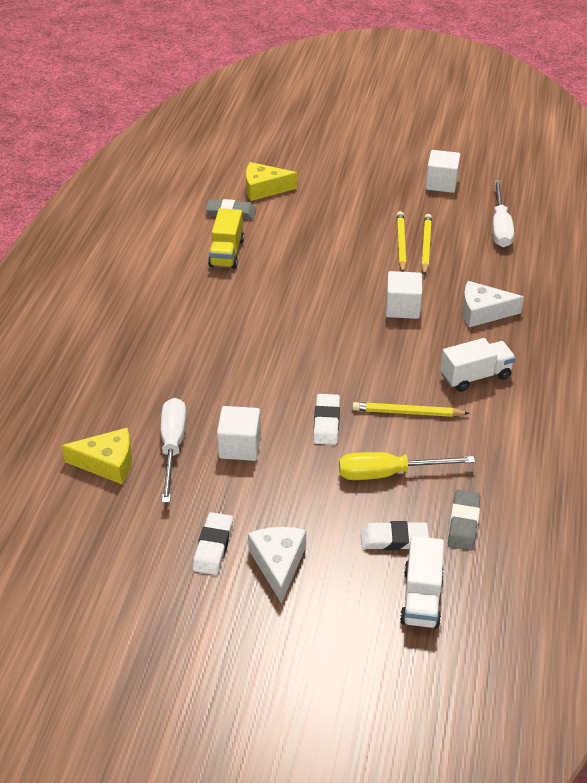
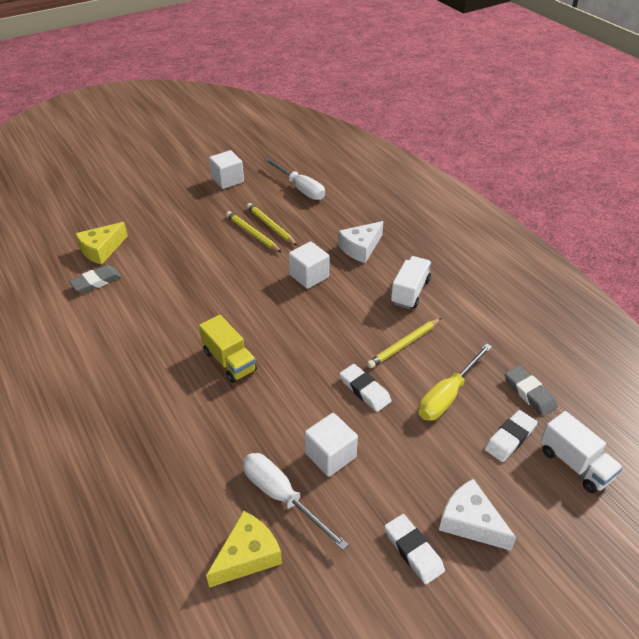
camera: 45 degrees left, 0 degrees up
(226, 253) = (131, 314): yellow truck -> yellow truck (229, 361)

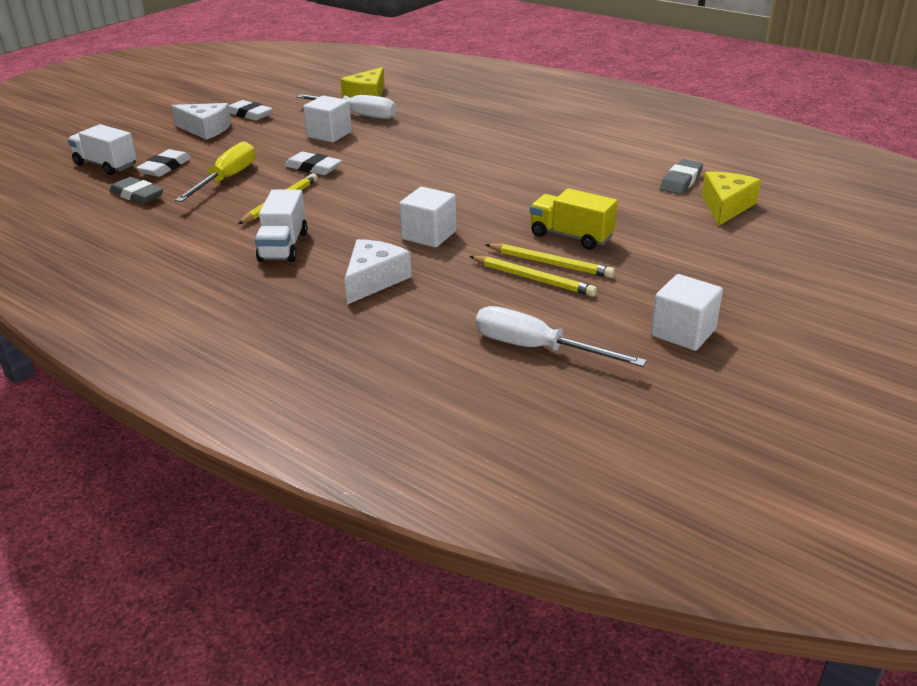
camera: 160 degrees right, 10 degrees down
(229, 361) = (462, 160): yellow truck -> yellow truck (571, 236)

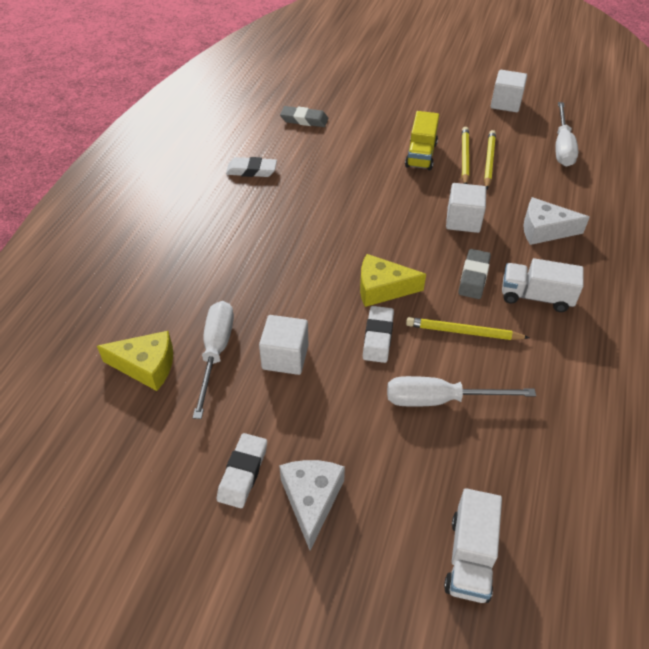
camera: 110 degrees left, 15 degrees up
(137, 195) = (520, 466): grey eraser -> grey eraser (473, 277)
(165, 167) = (442, 480): white eraser -> white eraser (251, 170)
(227, 179) = (440, 400): yellow screwdriver -> white screwdriver
(283, 246) = (536, 297): white truck -> white truck turned 150 degrees counterclockwise
(726, 206) = (337, 100): yellow cheese -> yellow cheese (382, 288)

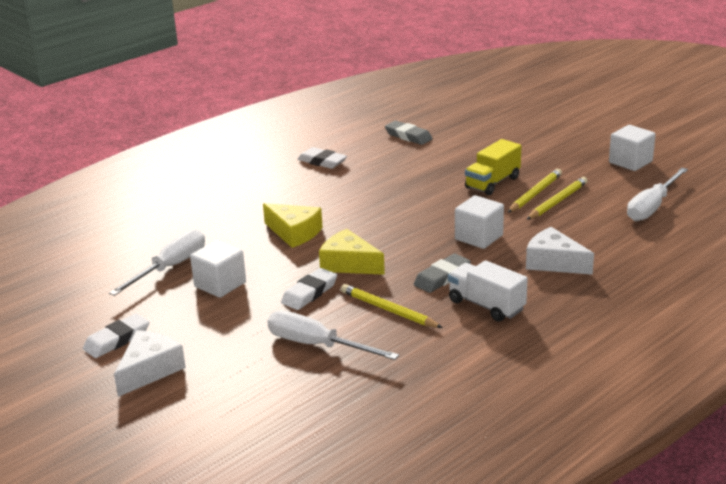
camera: 30 degrees right, 20 degrees down
(146, 366) = (112, 261): yellow cheese -> yellow cheese (294, 233)
(470, 557) = (232, 441): white truck -> none

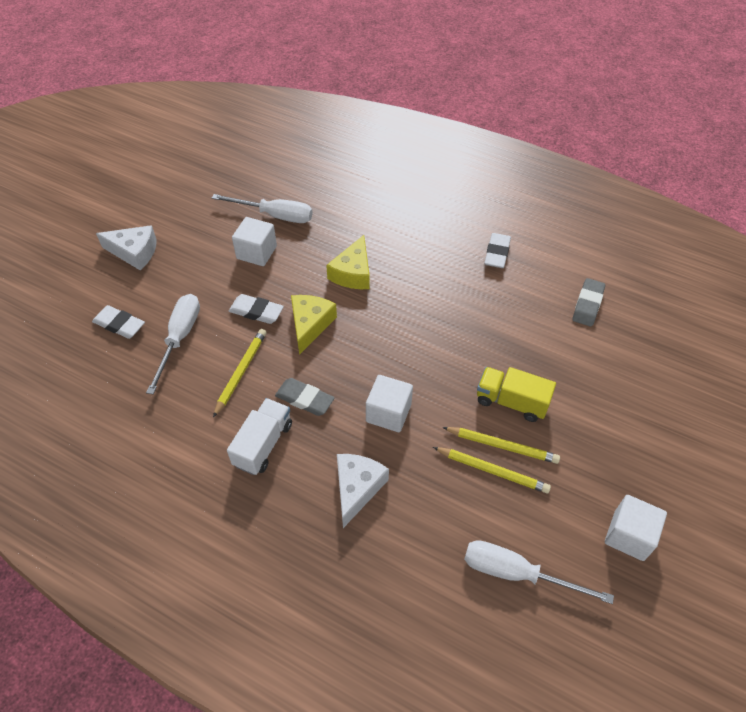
camera: 70 degrees right, 25 degrees up
(117, 340) = (170, 222): white eraser -> white eraser (119, 324)

